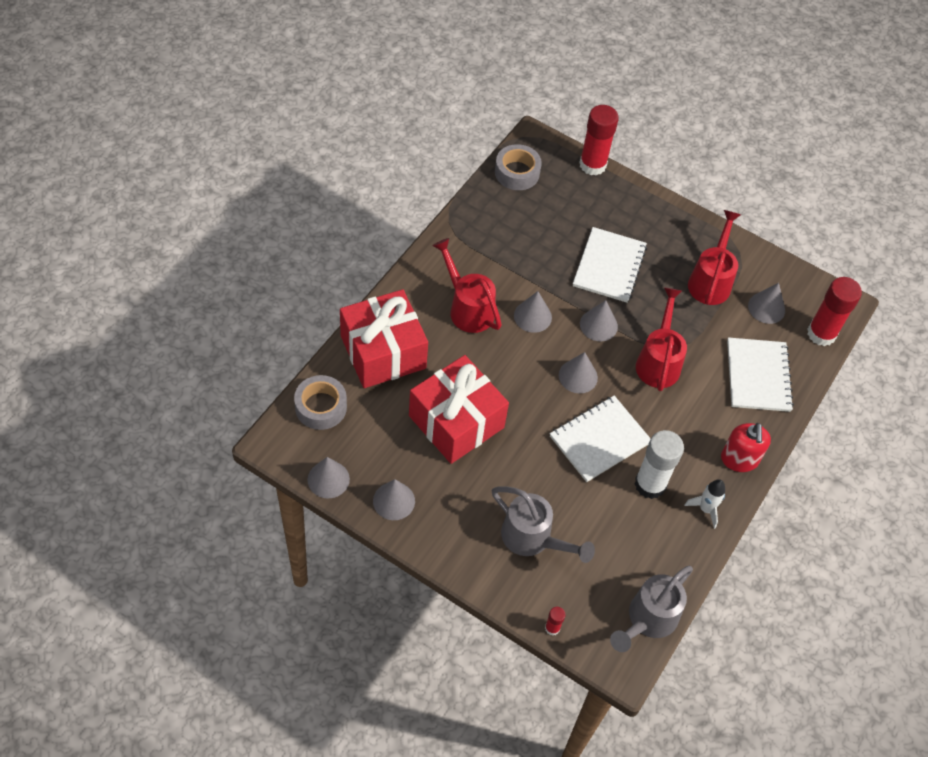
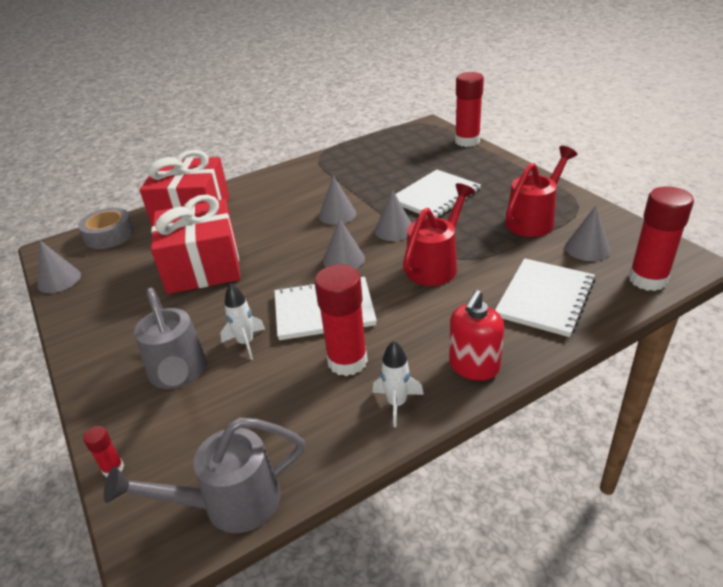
camera: 35 degrees right, 20 degrees down
(394, 501) = (90, 308): grey cone -> none
(467, 308) = (286, 201): red watering can -> none
(517, 172) = (398, 138): grey tape -> none
(561, 493) = (246, 343): none -> white rocket
(650, 484) = (347, 361): white glue stick -> red glue stick

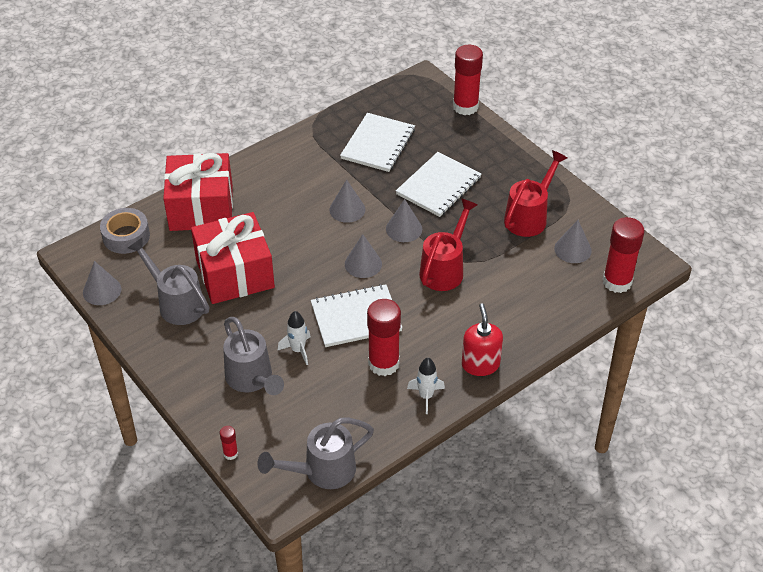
camera: 10 degrees left, 10 degrees up
(129, 292) = (176, 303): none -> grey watering can
(474, 366) = (480, 364): red soap dispenser -> red soap dispenser turned 150 degrees clockwise
(545, 298) = (535, 302): white notebook -> white notebook (378, 144)

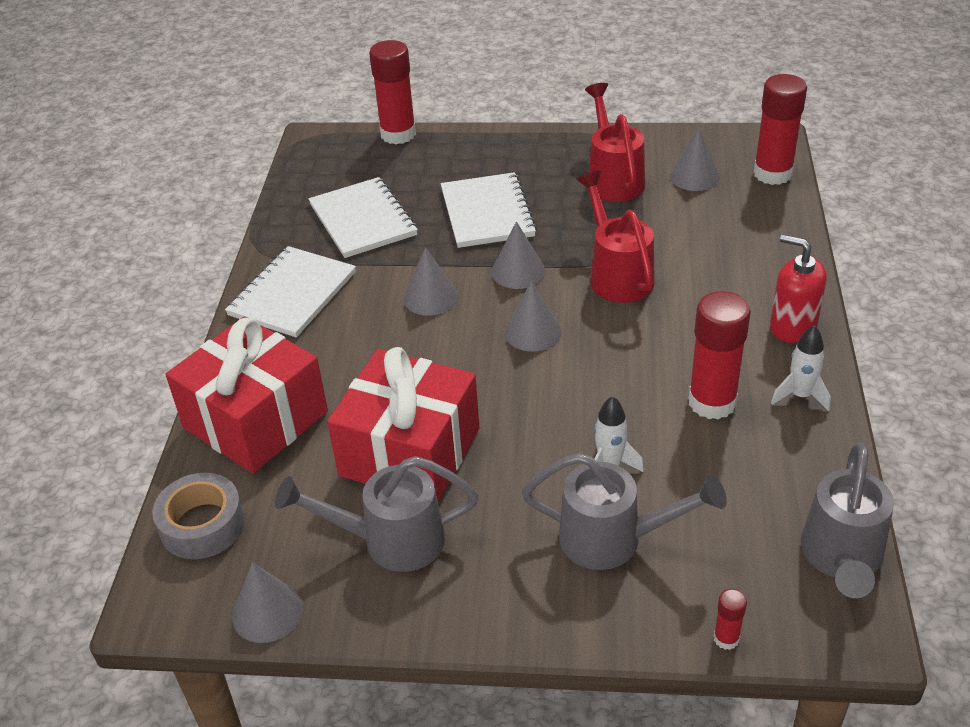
camera: 45 degrees left, 5 degrees down
(356, 317) = (611, 384): white notebook -> white notebook (292, 294)

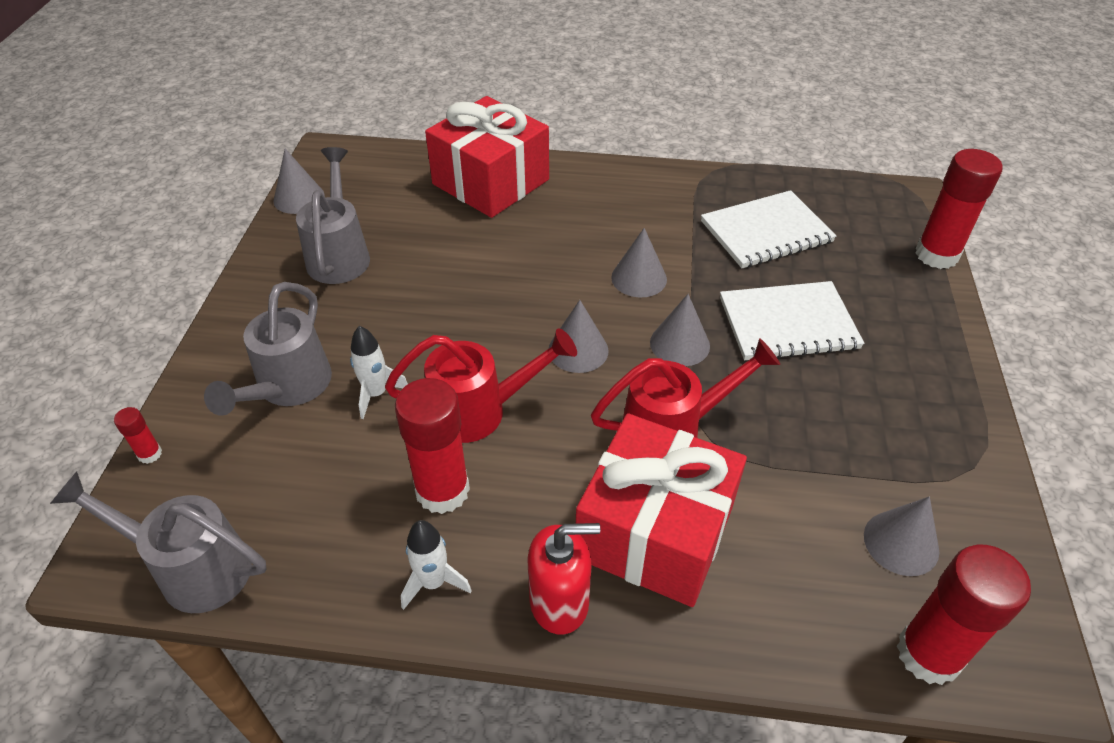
camera: 90 degrees right, 5 degrees up
(202, 525) = (389, 165): grey tape -> none
(292, 294) = (648, 193): white notebook -> none
(410, 452) = (432, 264): red gift -> red gift (655, 532)
(613, 178) = (879, 446): red watering can -> red watering can (479, 411)
(792, 326) = (559, 602): red soap dispenser -> red soap dispenser turned 45 degrees clockwise

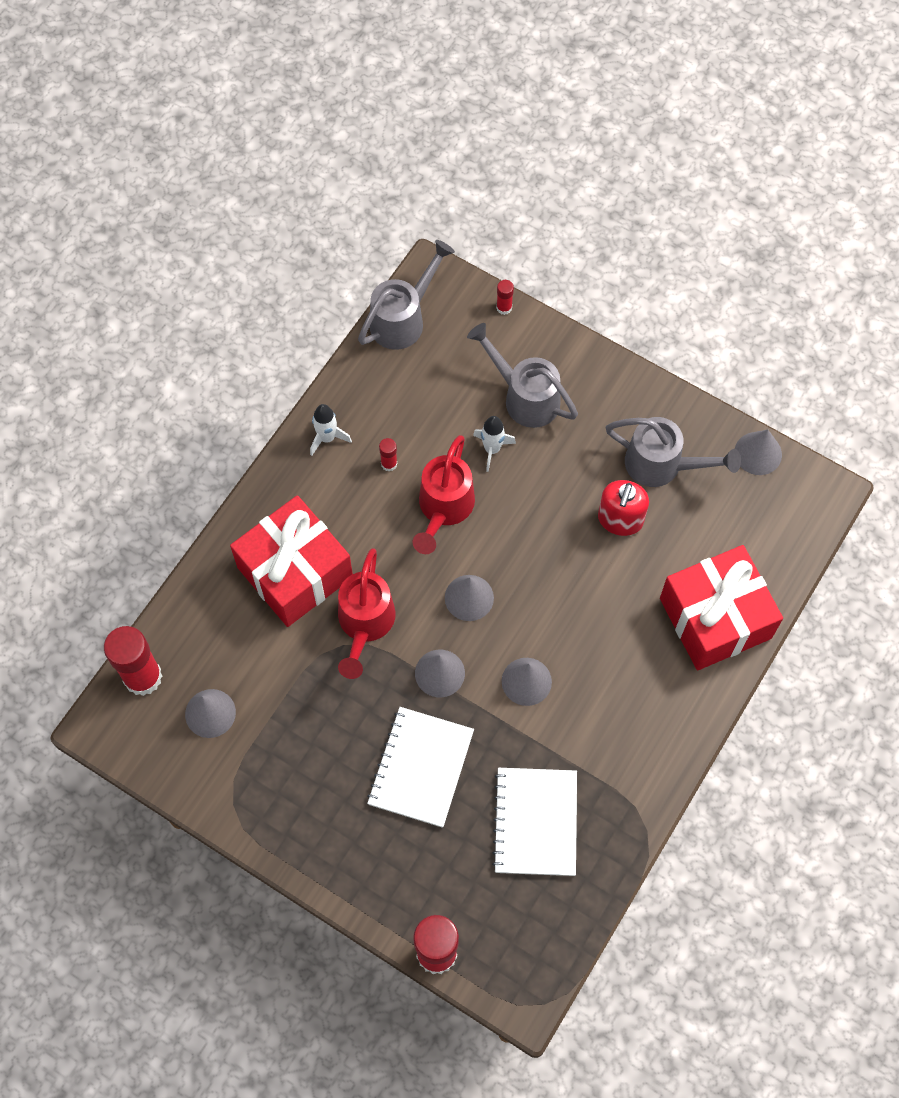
camera: 115 degrees right, 20 degrees up
(442, 490) = (389, 464): red glue stick -> red glue stick, size x0.45
(559, 602) = (279, 498): red soap dispenser -> red soap dispenser (620, 519)

